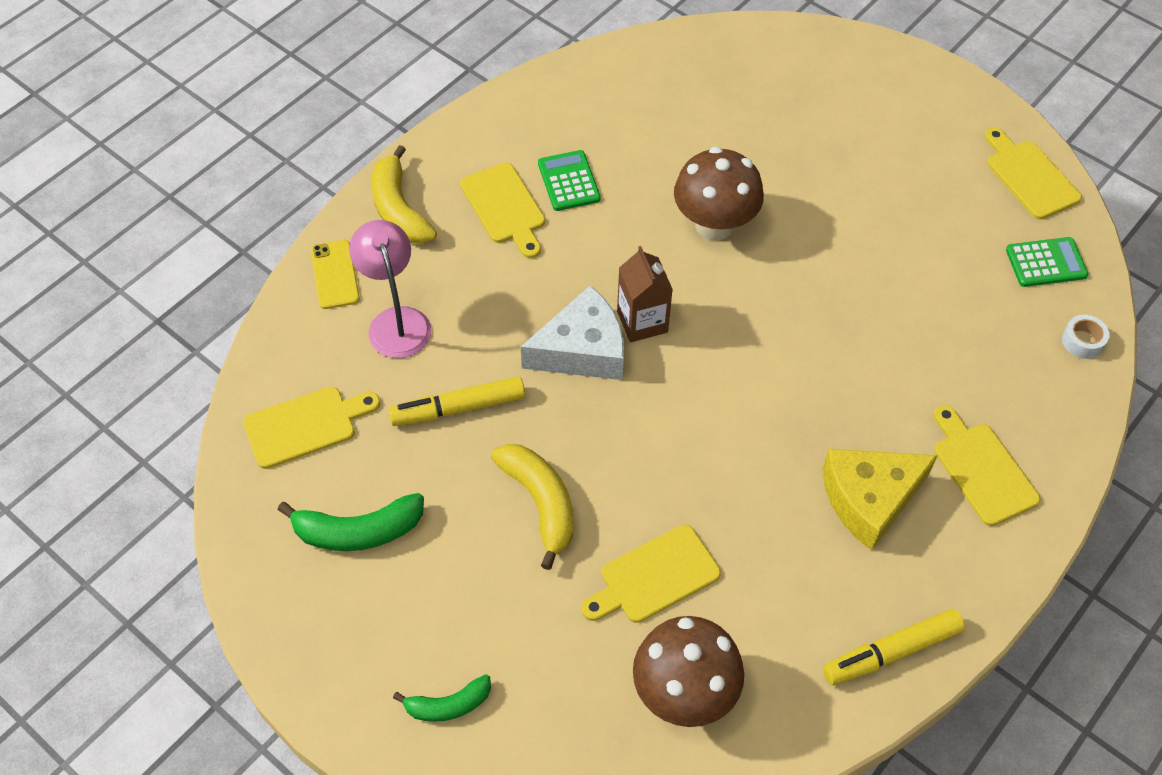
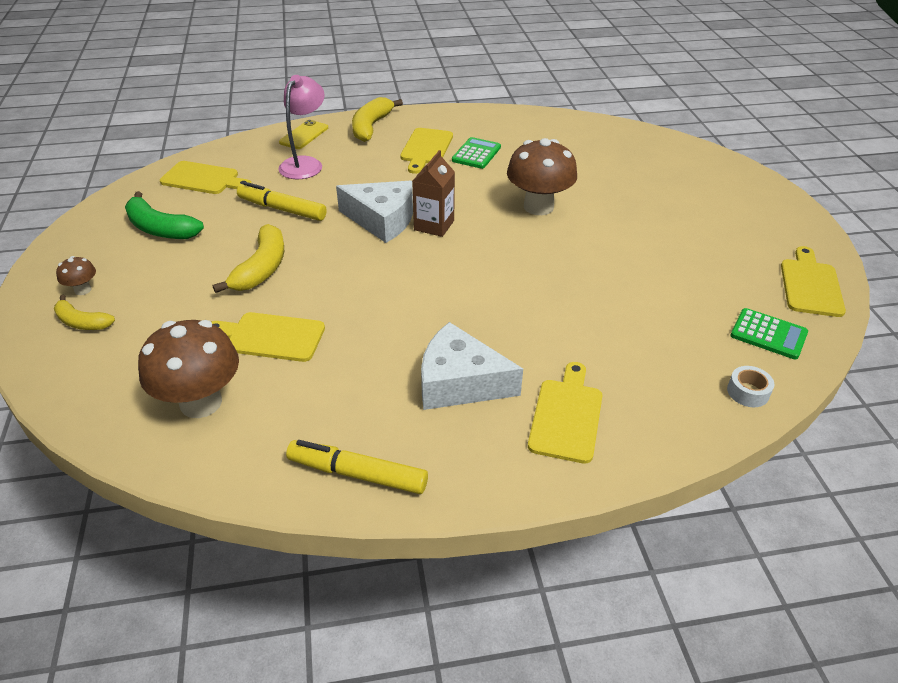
camera: 40 degrees right, 15 degrees down
(390, 669) = (83, 290): none -> brown mushroom
(448, 705) = (82, 322): green banana -> yellow banana
(869, 499) = (460, 382): yellow cheese -> white cheese

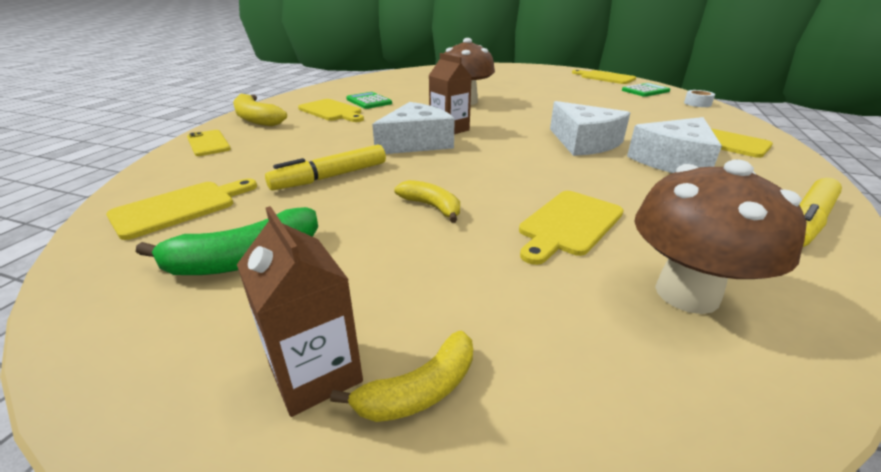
camera: 60 degrees left, 10 degrees down
(83, 290) = (315, 373): brown mushroom -> brown carton
(261, 268) = (431, 207): yellow banana -> yellow banana, size x0.63
(305, 164) = (264, 152): pink lamp -> none
(468, 314) = (584, 142): none -> white cheese

